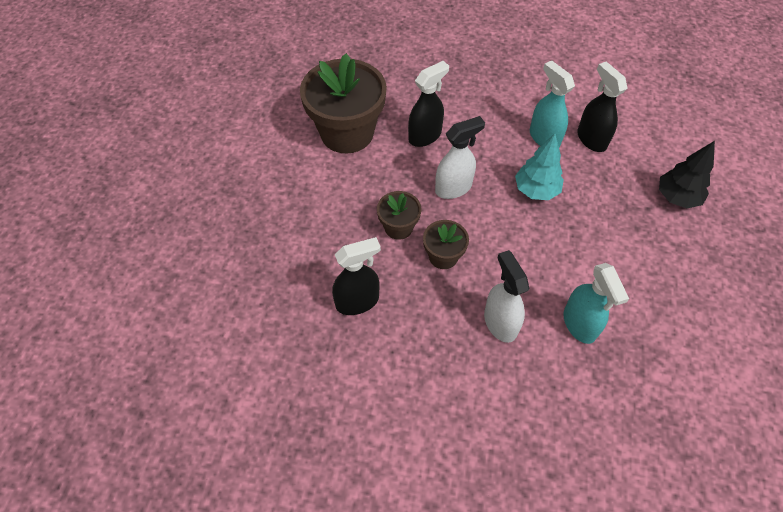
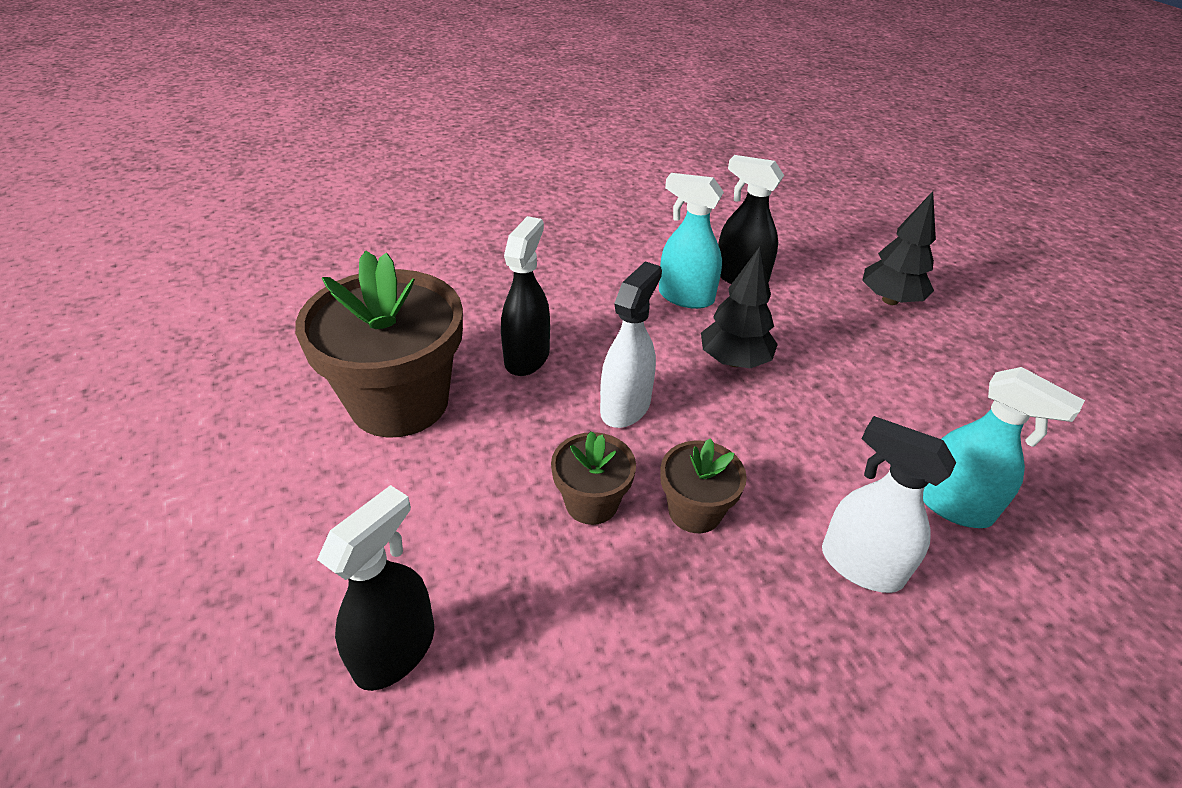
camera: 35 degrees left, 15 degrees down
(357, 301) = (623, 667): black spray bottle -> black spray bottle (396, 650)
(536, 190) = (734, 361): turquoise tree -> black tree

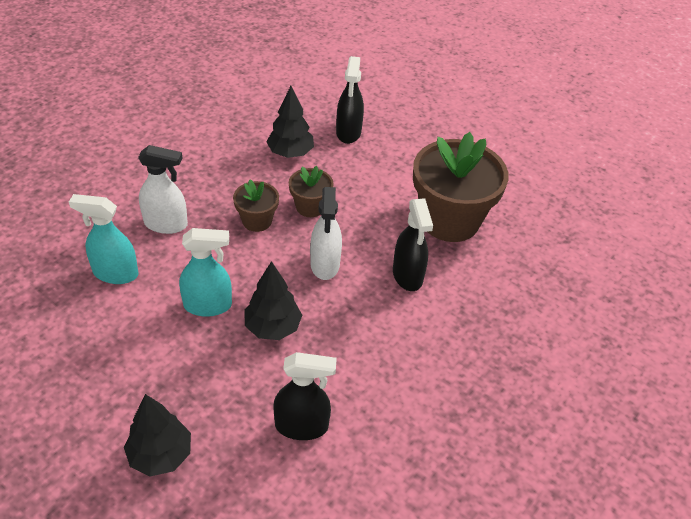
camera: 150 degrees right, 5 degrees up
(556, 643) = (290, 153): none -> black tree
(685, 297) = (336, 379): turquoise spray bottle -> turquoise spray bottle (208, 305)

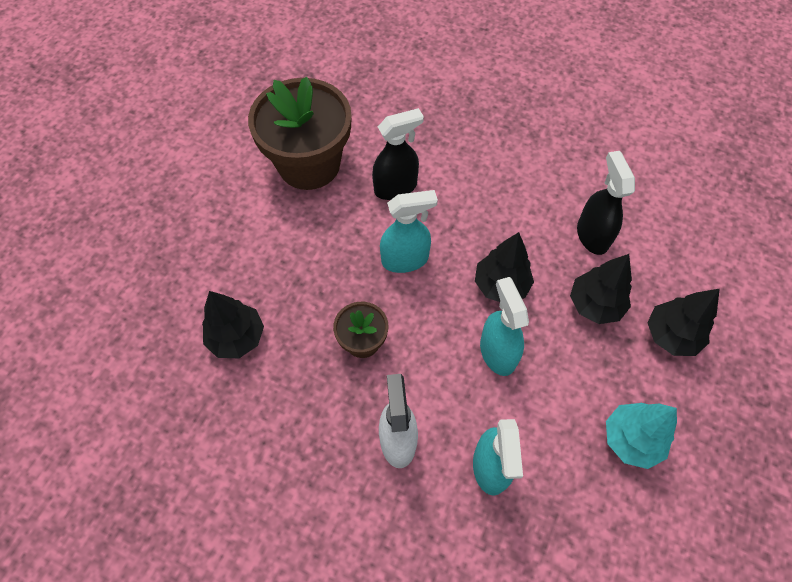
camera: 100 degrees left, 15 degrees up
(82, 378) = (631, 439): none -> turquoise tree
(222, 398) = (595, 304): none -> black tree
(310, 207) = (325, 293): brown flower pot -> none
(325, 264) = (405, 259): white spray bottle -> turquoise spray bottle
(348, 132) = (185, 283): black spray bottle -> none

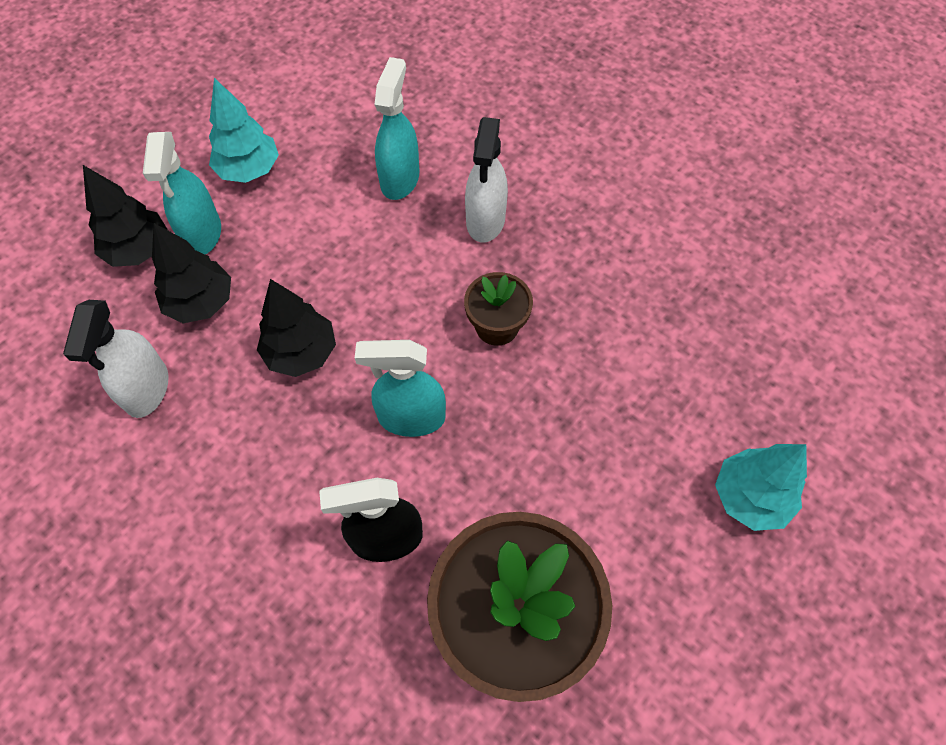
camera: 165 degrees left, 0 degrees up
(166, 262) = (750, 497): none -> turquoise tree
(237, 338) = (652, 367): black tree -> none
(497, 352) = (343, 278): turquoise spray bottle -> turquoise spray bottle (202, 234)
(592, 235) = (147, 389): black spray bottle -> white spray bottle

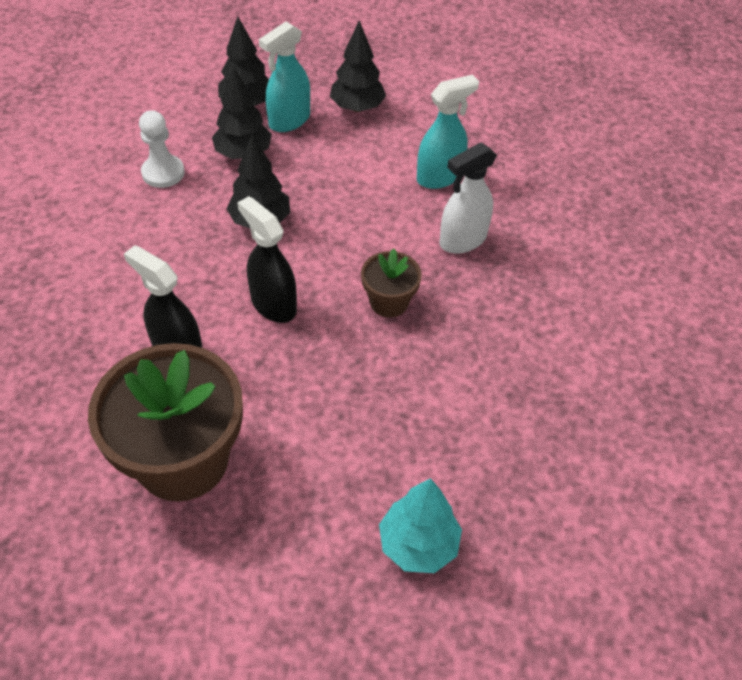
camera: 45 degrees right, 10 degrees down
(147, 389) = (163, 173): white spray bottle -> white pawn
(249, 170) = (357, 107): turquoise tree -> black tree
(411, 417) = (273, 304): turquoise spray bottle -> black spray bottle

